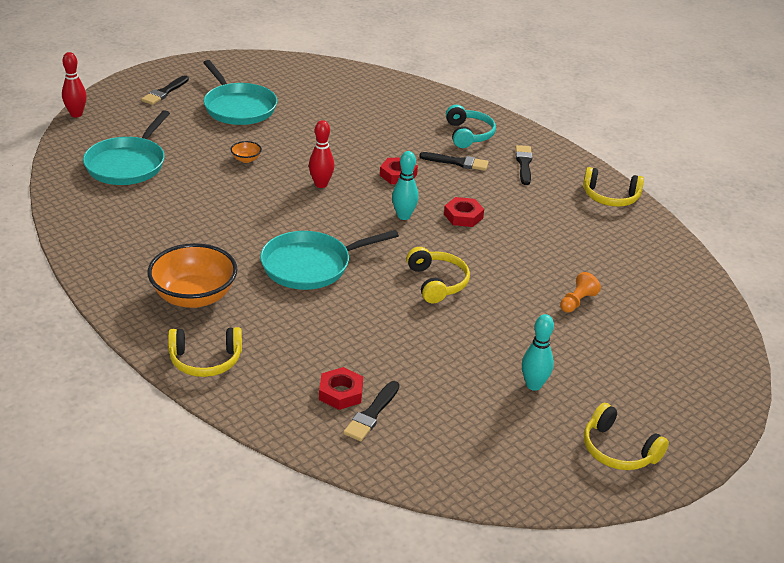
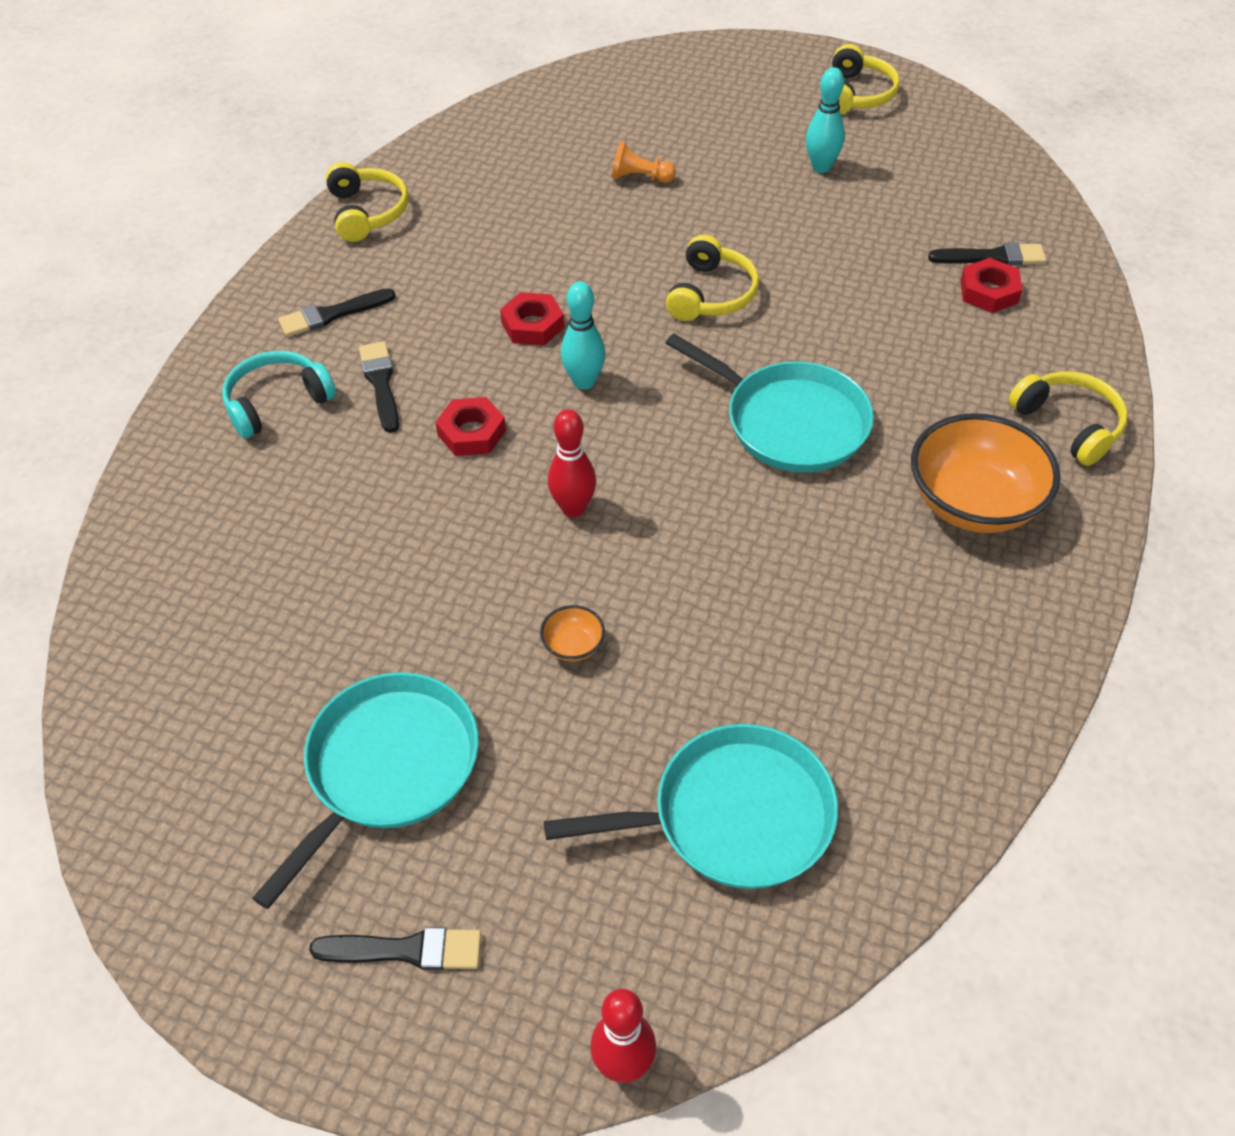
camera: 115 degrees left, 15 degrees up
(437, 283) = (711, 294): yellow headphones -> yellow headphones turned 150 degrees clockwise

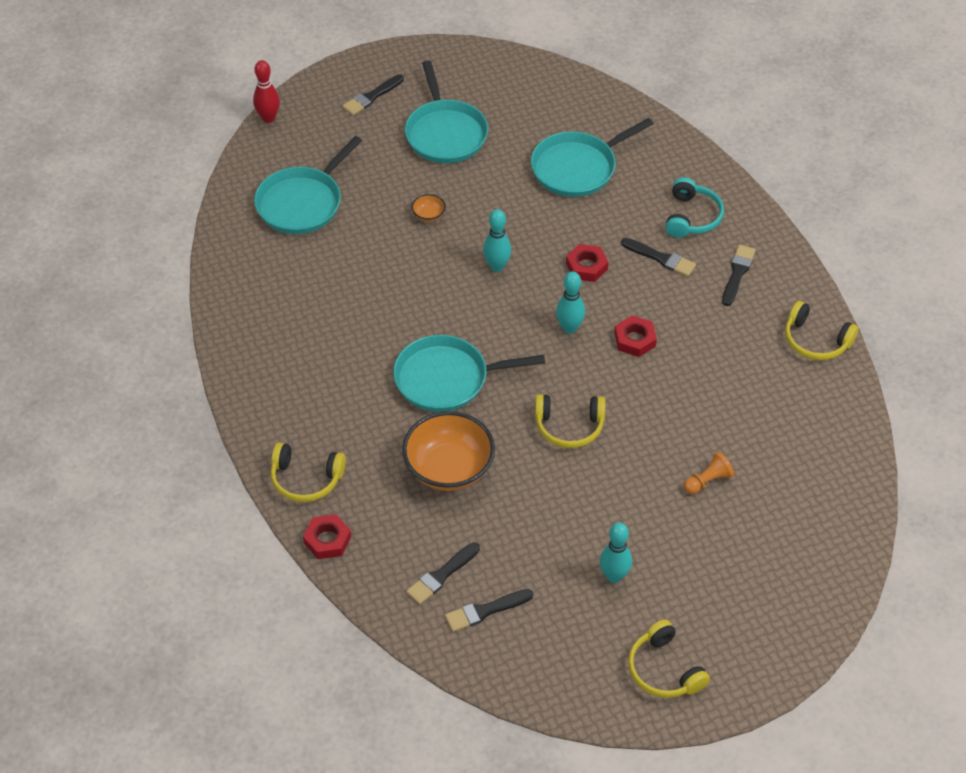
camera: 135 degrees right, 0 degrees up
(301, 563) = (577, 168): none -> turquoise pan
(573, 508) = (497, 266): red bowling pin -> turquoise bowling pin
(711, 294) = (569, 426): yellow headphones -> yellow headphones turned 60 degrees counterclockwise
(973, 503) = (318, 397): orange bowl -> orange bowl (449, 469)
(976, 210) = (485, 611): none -> black brush
(989, 291) = (421, 545): red nut -> red nut (327, 540)

